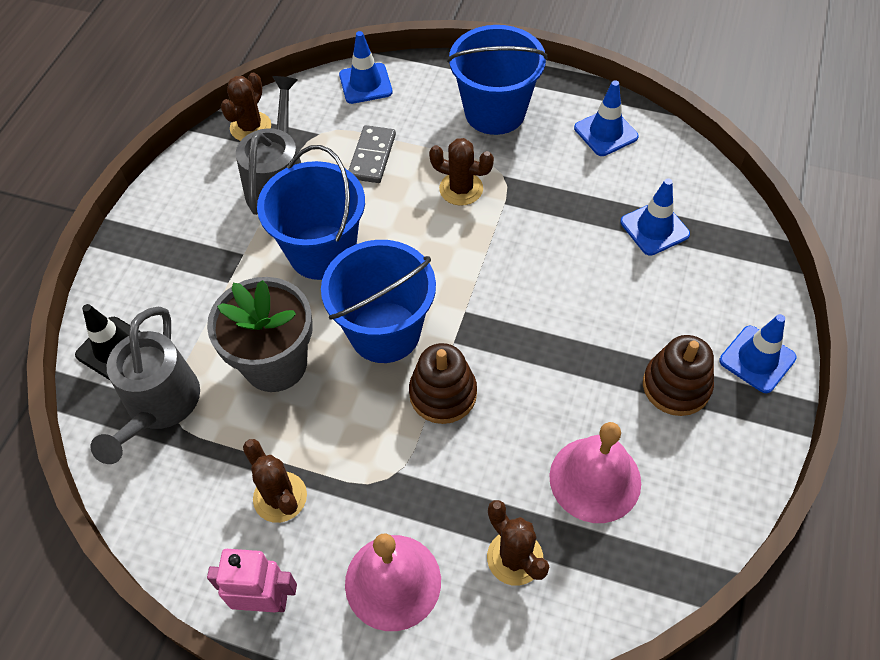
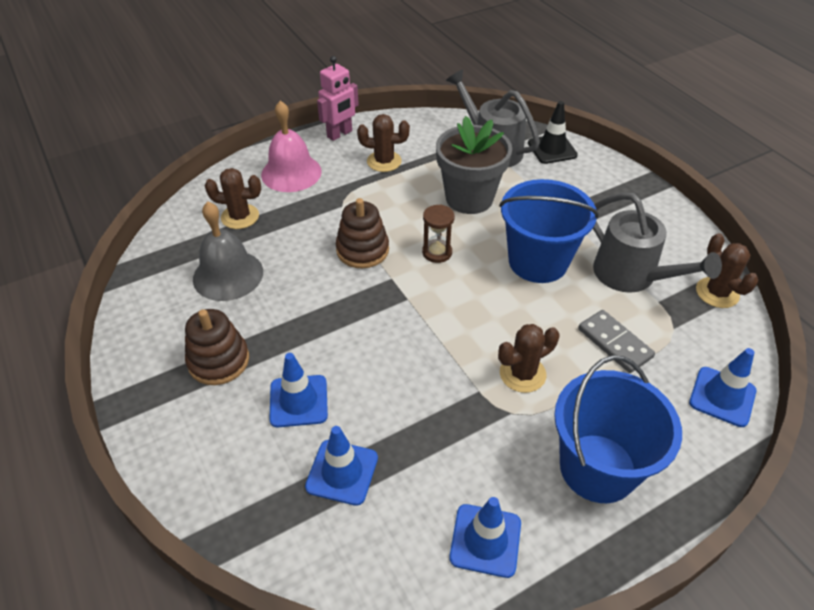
camera: 130 degrees right, 10 degrees down
(385, 332) = (437, 252): blue bucket -> brown hourglass
(595, 479) = (228, 275): pink bell -> grey bell
(757, 359) = (169, 426): blue traffic cone -> blue traffic cone (298, 401)

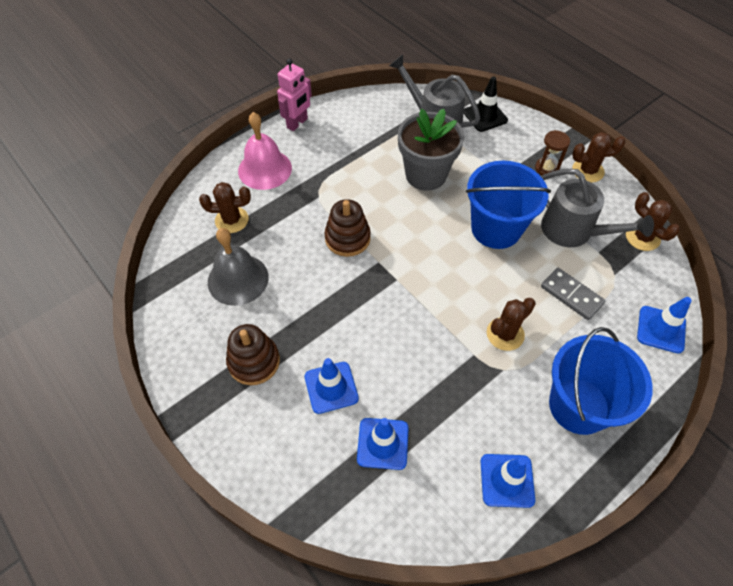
camera: 10 degrees left, 10 degrees up
(384, 161) = (344, 147): brown cactus -> brown cactus (587, 171)
(437, 252) = (411, 232): brown hourglass -> brown hourglass (546, 168)

